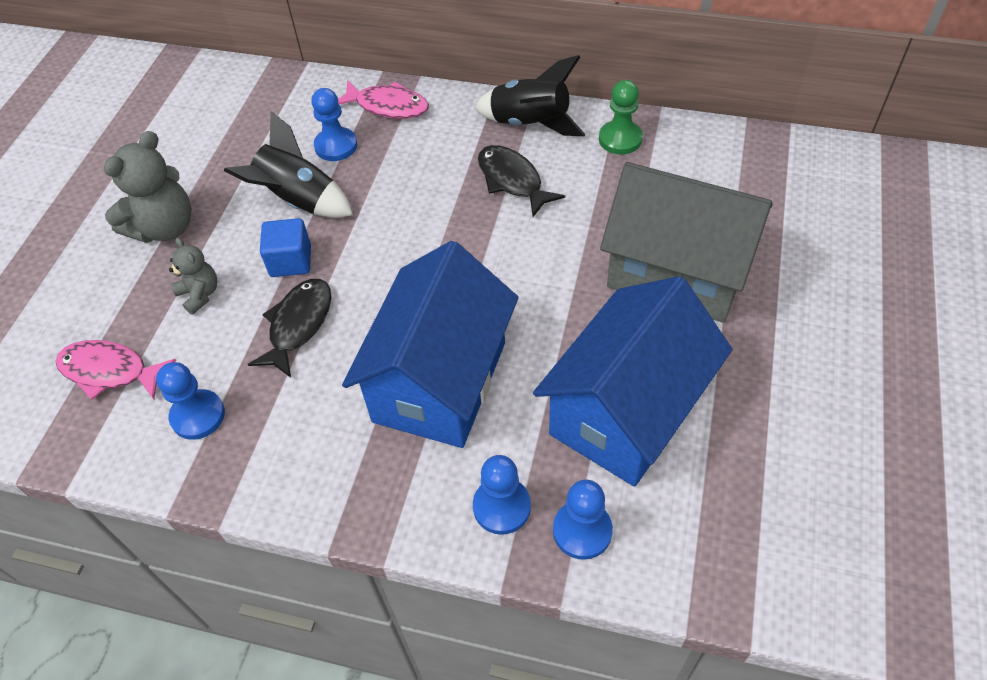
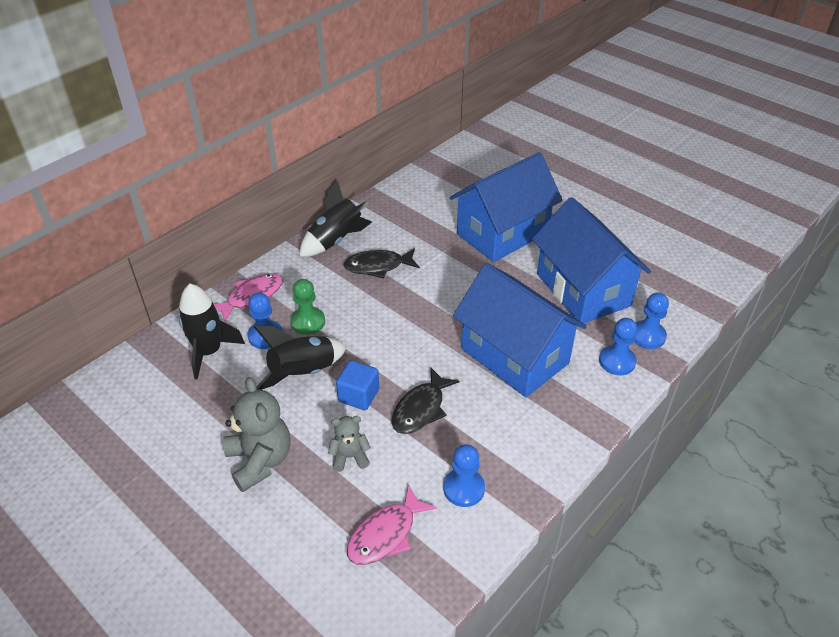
camera: 65 degrees left, 10 degrees down
(289, 118) = (209, 352): none -> black rocket
(298, 325) = (421, 409): black fish -> black fish turned 105 degrees counterclockwise
(620, 139) = (384, 211): green pawn -> green pawn (308, 322)
(677, 272) = (502, 233): grey house -> blue house

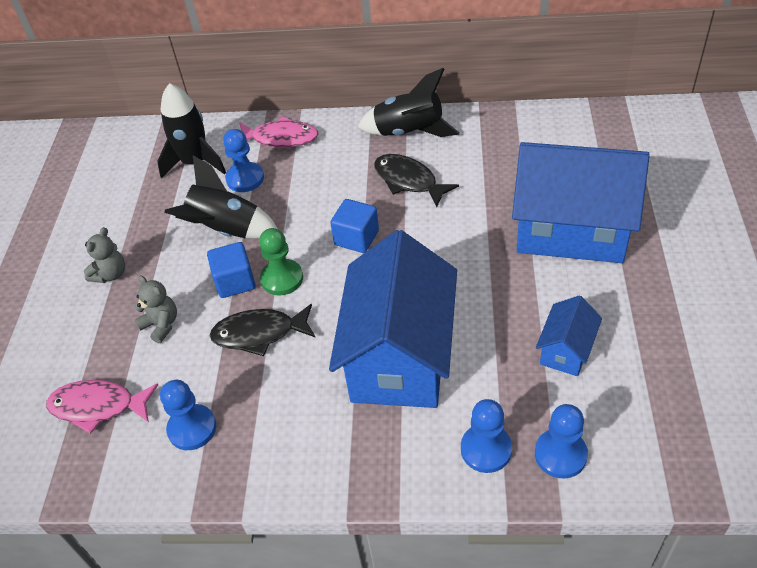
camera: 55 degrees right, 5 degrees up
(260, 461) = (110, 274): grey teddy bear -> grey teddy bear, size x0.56
(308, 322) = (288, 190): green pawn -> green pawn (282, 278)
(396, 317) = (356, 238): none -> blue cube
(583, 290) = (566, 350): blue house -> blue house, size x0.45

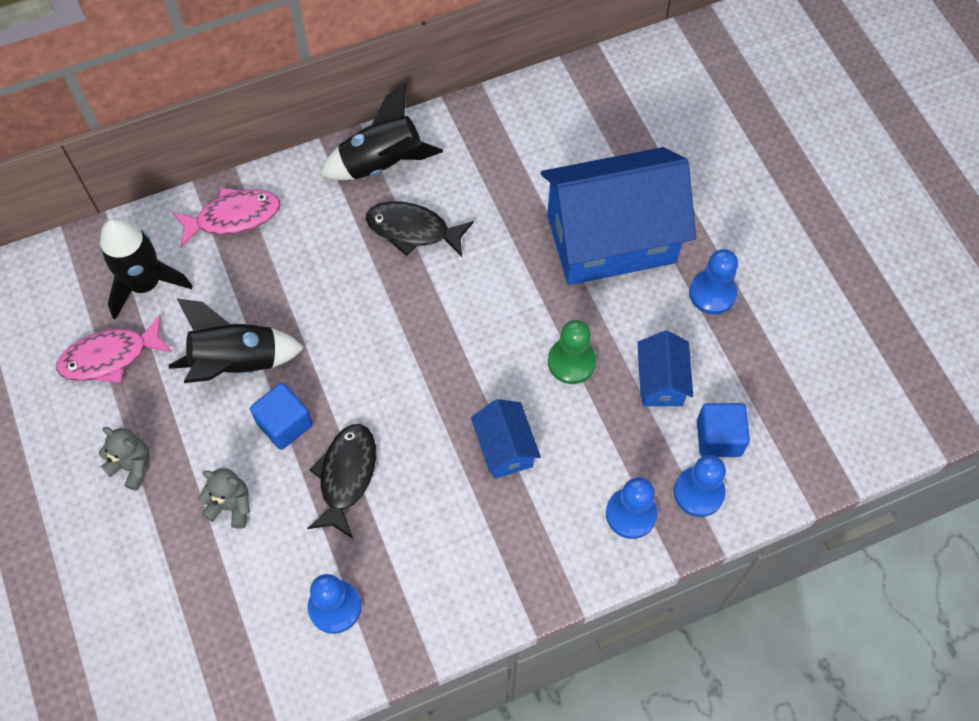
camera: 30 degrees left, 15 degrees up
(98, 406) = (218, 624): pink fish -> pink fish (110, 357)
(110, 274) = (132, 466): grey teddy bear -> grey teddy bear turned 60 degrees counterclockwise
(245, 179) = (221, 287): blue pawn -> blue pawn (712, 293)
(259, 334) = (346, 476): black fish -> black fish turned 135 degrees clockwise
(282, 278) = (335, 402): green pawn -> green pawn (571, 362)
(356, 238) = (391, 323): blue cube -> blue cube (718, 438)
(399, 357) = (505, 448): blue house -> blue house, size x0.45

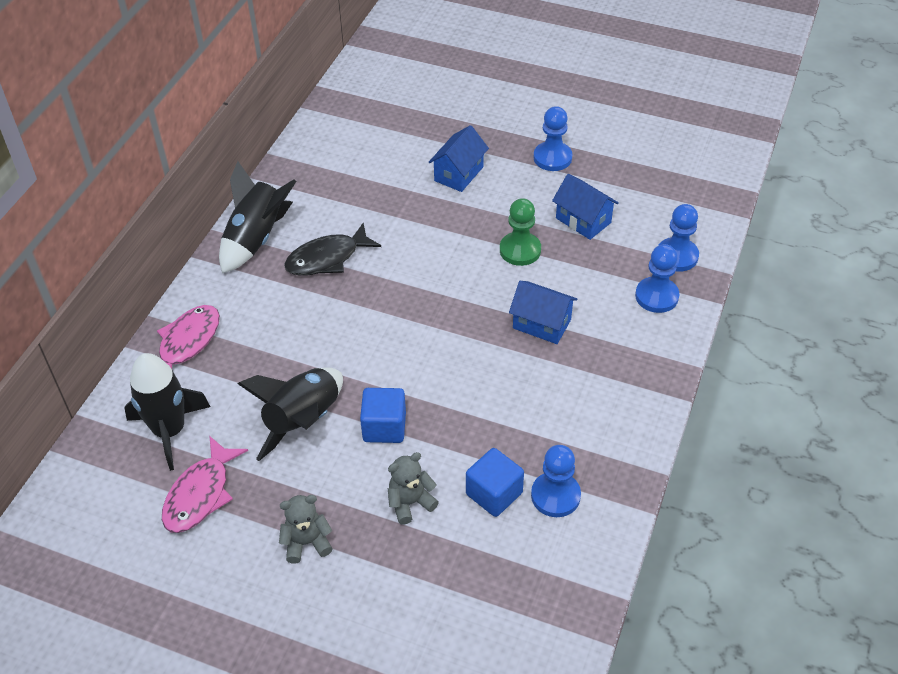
camera: 45 degrees left, 15 degrees down
(346, 476) = (464, 420): black fish -> none
(611, 239) = (458, 174): blue house -> blue house, size x0.45
(718, 438) = (651, 222): blue cube -> blue cube (494, 493)

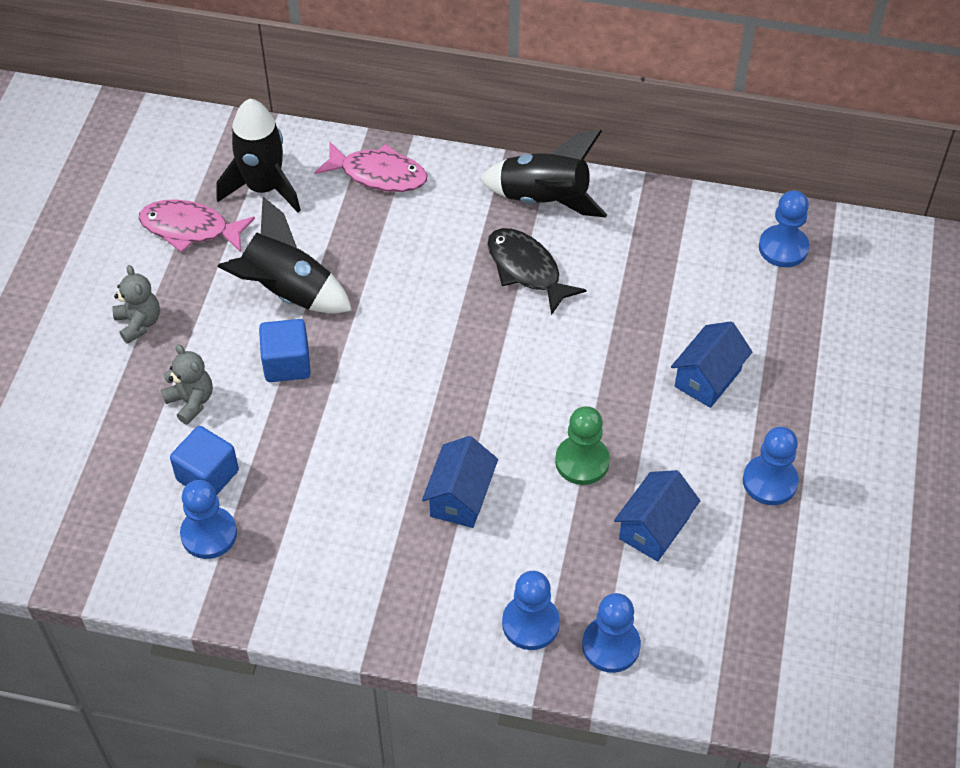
camera: 80 degrees right, 5 degrees up
(350, 117) = (783, 248): none -> blue pawn
(458, 174) = (707, 378): blue house -> blue house turned 75 degrees counterclockwise

